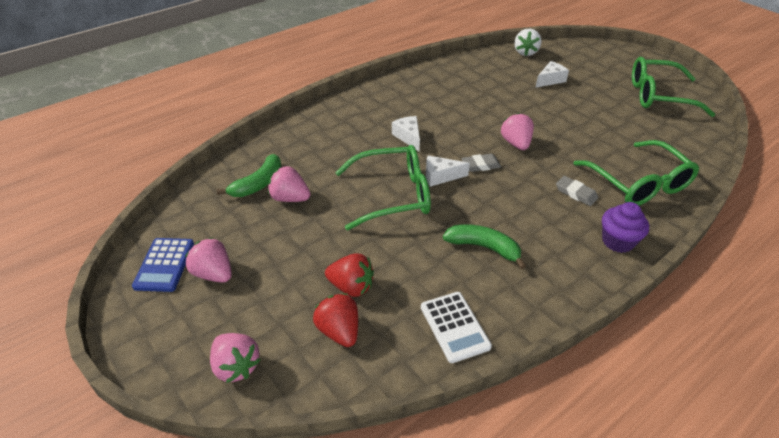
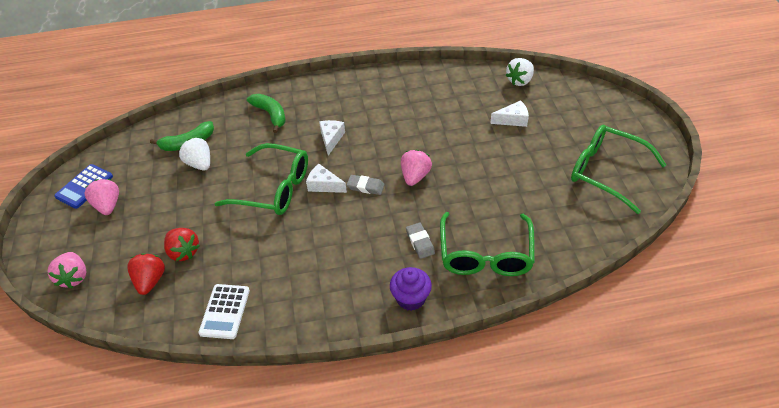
camera: 30 degrees right, 5 degrees up
(290, 198) = (199, 164): pink strawberry -> white strawberry
(483, 247) = (300, 260): green banana -> green banana (270, 114)

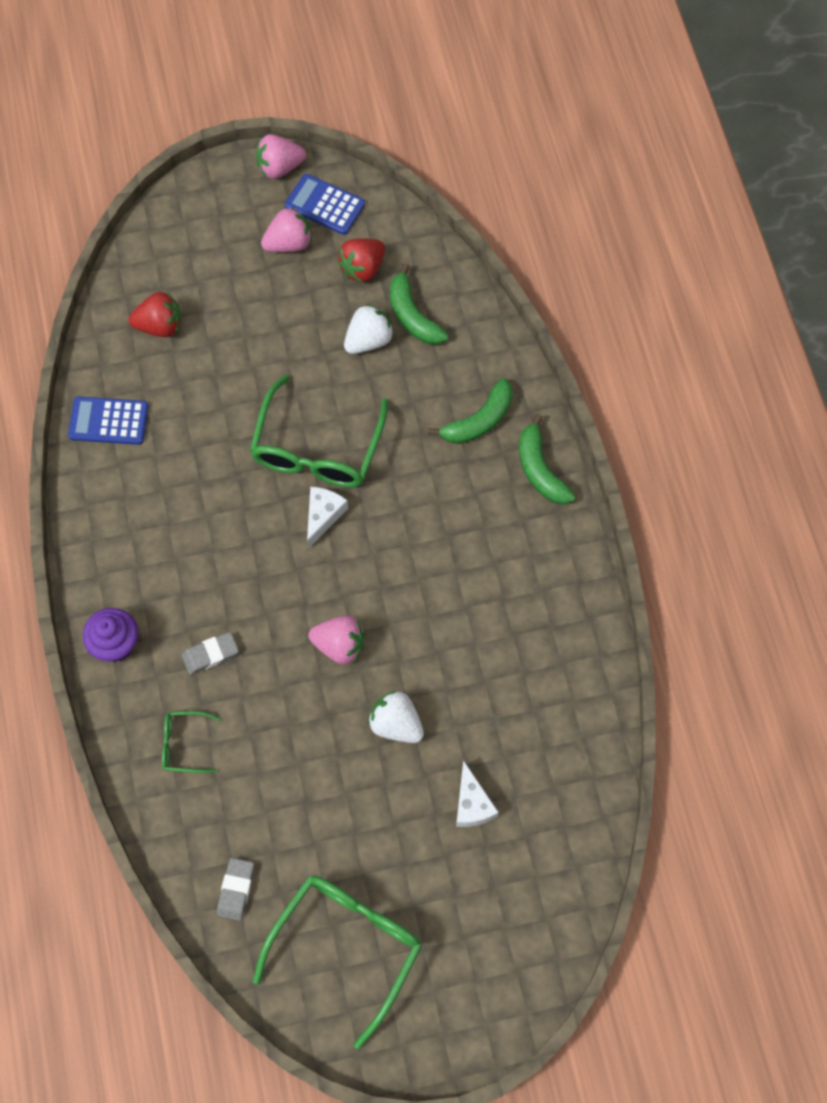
camera: 85 degrees right, 20 degrees up
(74, 277) = (169, 239): pink strawberry -> pink strawberry (280, 167)
(183, 252) = (205, 354): red strawberry -> red strawberry (362, 268)
(225, 311) = (108, 421): white calculator -> blue calculator
(308, 90) = (540, 469): none -> green banana
(331, 139) = (423, 517): white cheese -> none
(365, 187) = (319, 574): grey eraser -> grey eraser (236, 889)
(485, 255) = (183, 744): green glasses -> green glasses, size x0.47
(520, 81) = (579, 824): white strawberry -> white strawberry (396, 724)

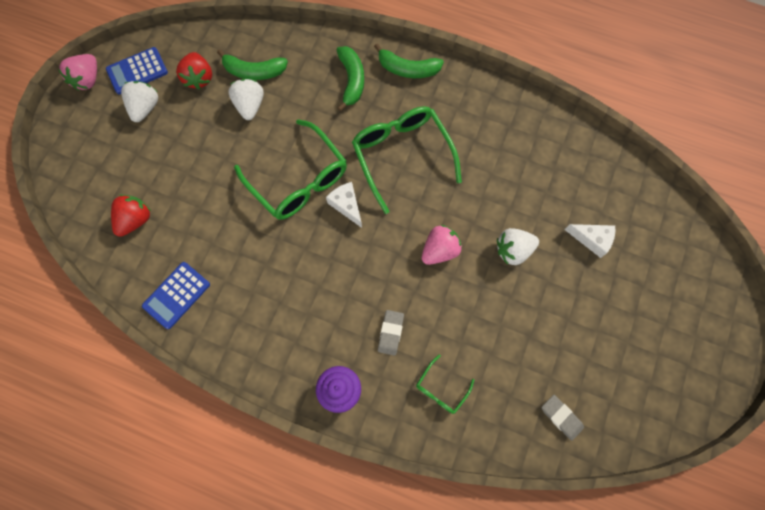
camera: 55 degrees left, 5 degrees up
(289, 243) = (145, 107): pink strawberry -> white strawberry
(348, 944) = (638, 369): green glasses -> green glasses (401, 154)

